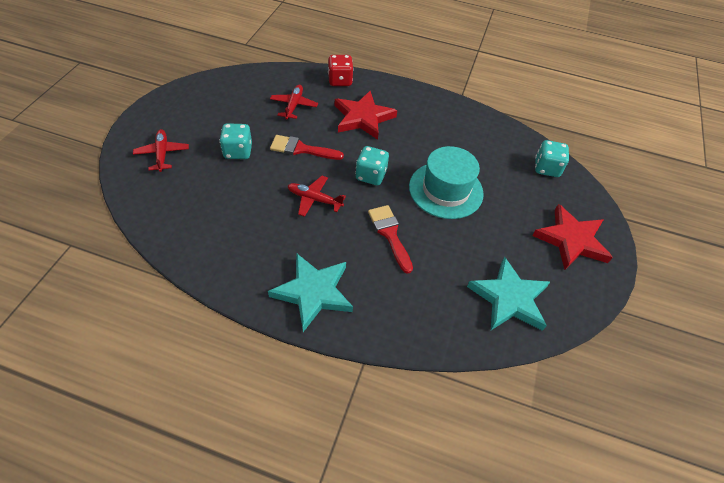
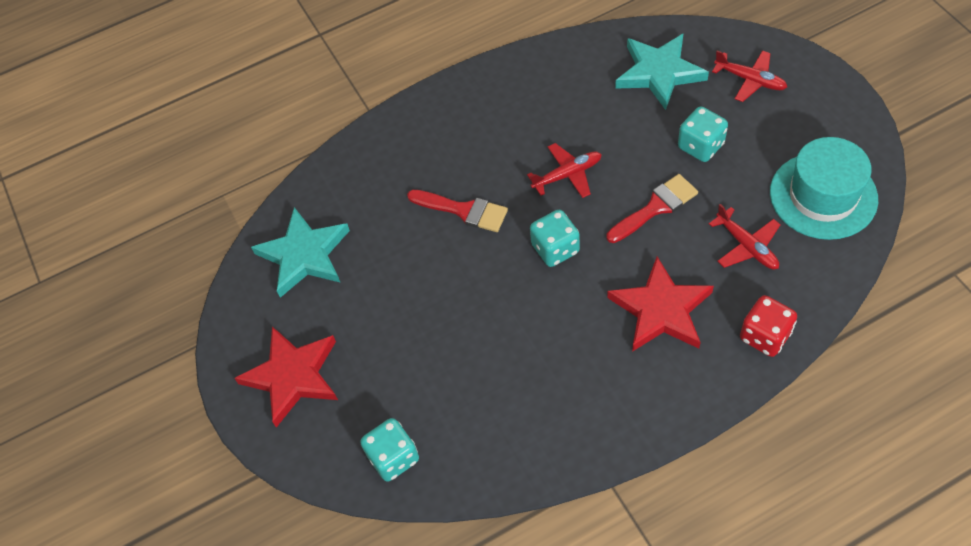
camera: 145 degrees right, 5 degrees up
(313, 292) = (461, 112): turquoise star -> turquoise star (659, 73)
(446, 190) = (468, 308): turquoise hat -> turquoise hat (823, 195)

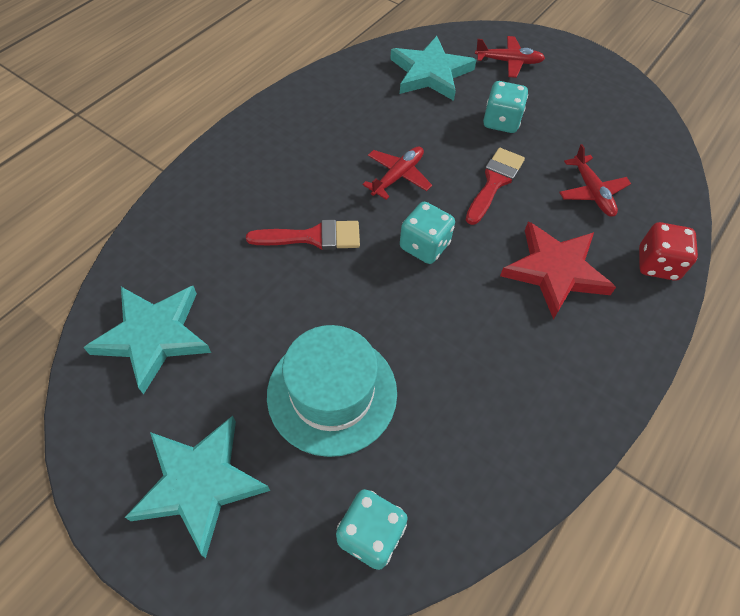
camera: 35 degrees left, 0 degrees up
(292, 376) = (199, 483): red star -> turquoise star
(747, 246) = (592, 192): red plane -> red plane turned 45 degrees clockwise
(823, 195) = (624, 134): turquoise hat -> turquoise hat (332, 393)

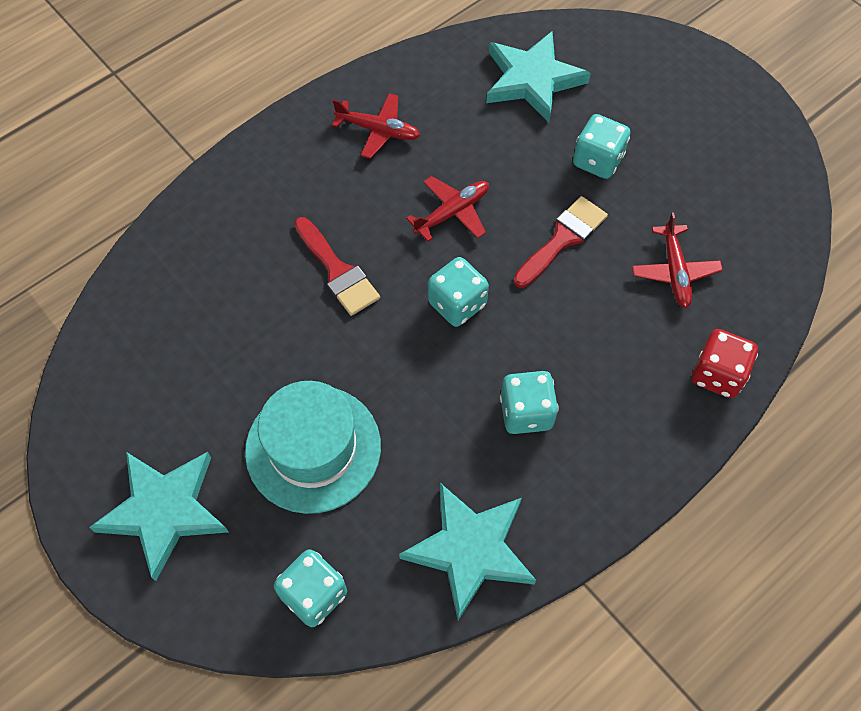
camera: 15 degrees right, 5 degrees up
(153, 336) = (148, 353): turquoise star -> turquoise star (470, 549)
(313, 237) = (337, 271): red brush -> red brush turned 45 degrees clockwise
(509, 62) = (636, 78): red plane -> red plane (378, 131)
(513, 324) = (526, 412): none -> turquoise dice
(555, 271) = (595, 360): red star -> none

